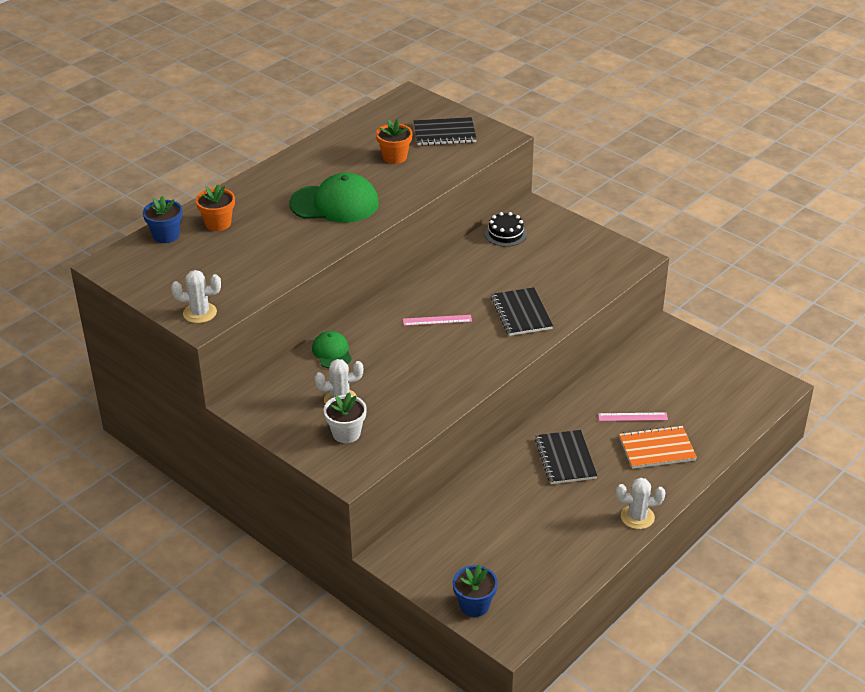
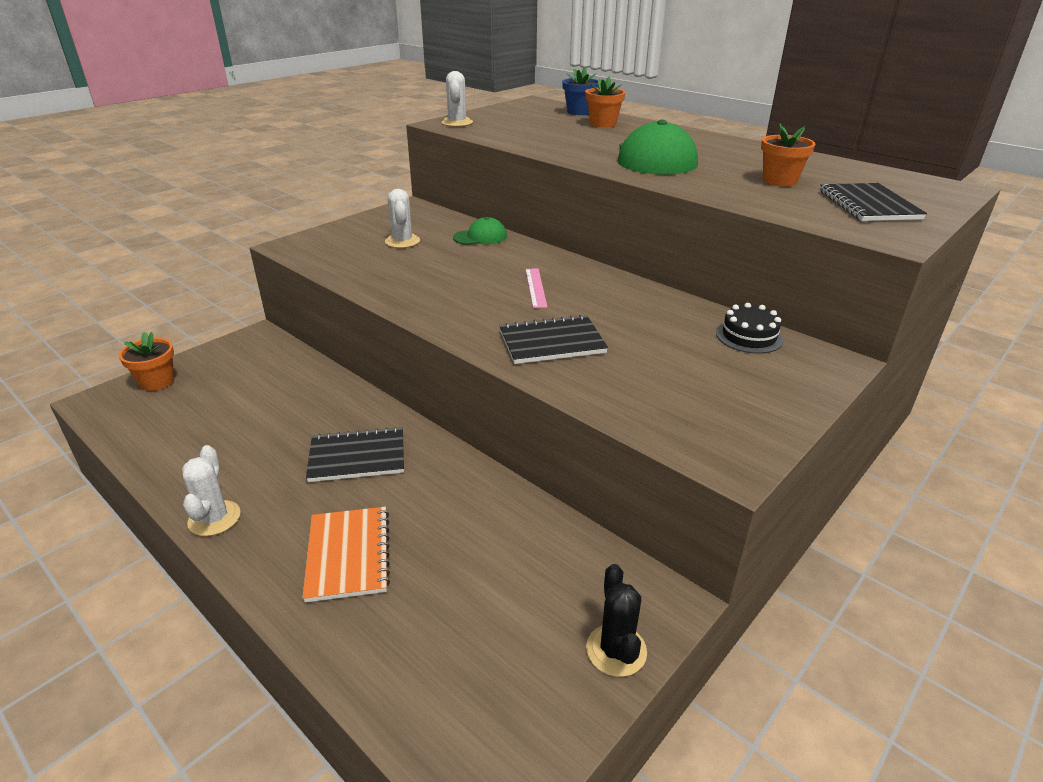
camera: 90 degrees right, 5 degrees down
(346, 433) = (349, 244): white flower pot -> none
(474, 605) = (157, 382): blue flower pot -> orange flower pot
(632, 417) = (430, 532): pink ruler -> none
(699, 348) = (616, 650): none -> black cactus

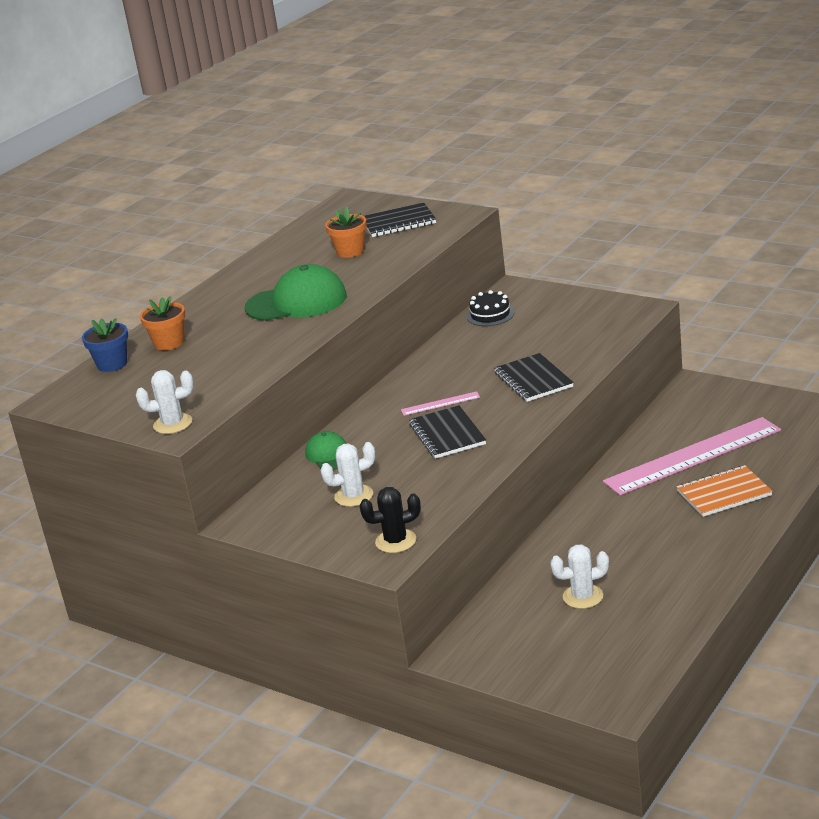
camera: 95 degrees left, 5 degrees down
(157, 382) = (568, 683): orange flower pot -> none
(214, 518) = (726, 561): white cactus -> white cactus (583, 596)
(357, 457) = (623, 522): black notebook -> black notebook (447, 434)
(458, 548) = (692, 456): none -> pink ruler
(616, 650) = (736, 394): black cactus -> black cactus (396, 541)

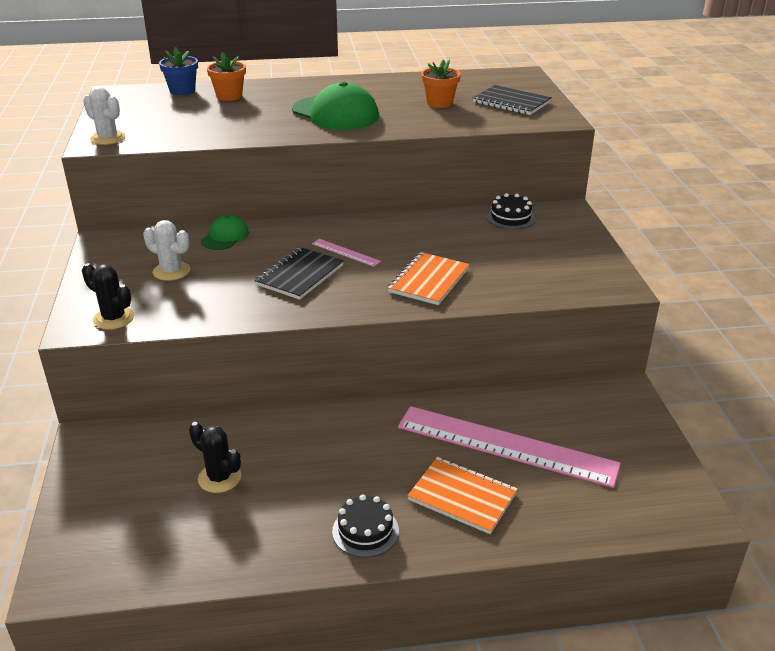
camera: 45 degrees right, 5 degrees up
(533, 380) = (429, 280): black notebook -> orange notebook
(583, 596) = (219, 478): white cactus -> black cactus
(713, 546) = (365, 531): none -> black cake

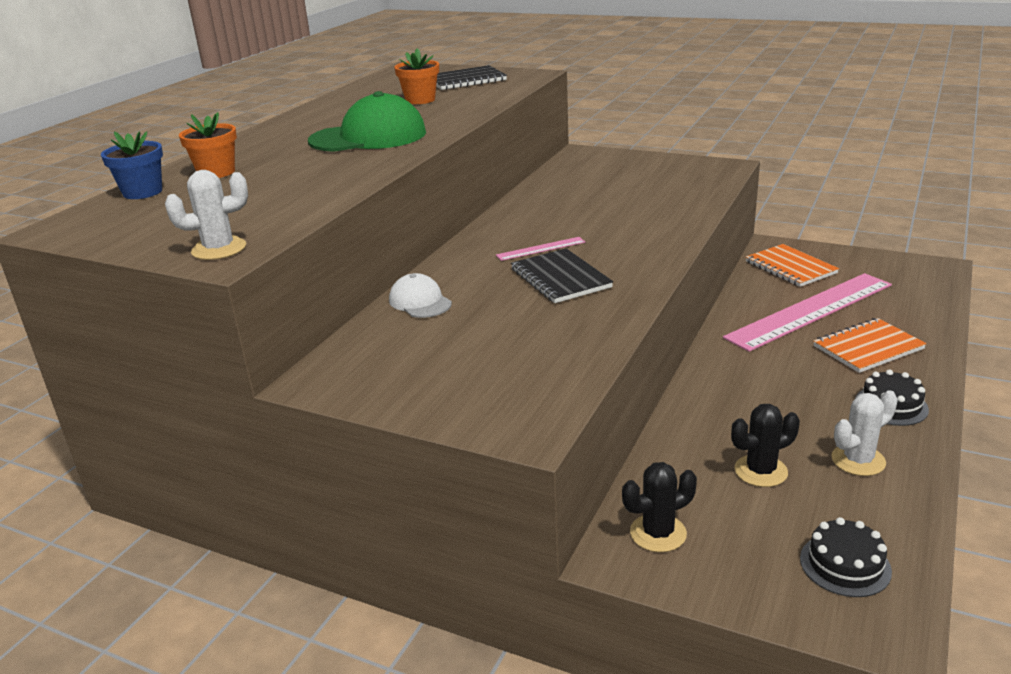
camera: 55 degrees left, 5 degrees down
(114, 318) = (534, 402): black cactus -> black cactus (658, 533)
(171, 271) = (461, 347): white cactus -> white cactus (858, 460)
(225, 237) = (420, 302): green cap -> white cap
(429, 280) = (640, 225): orange notebook -> orange notebook (790, 267)
(510, 218) = (566, 173): black cake -> black cake (845, 565)

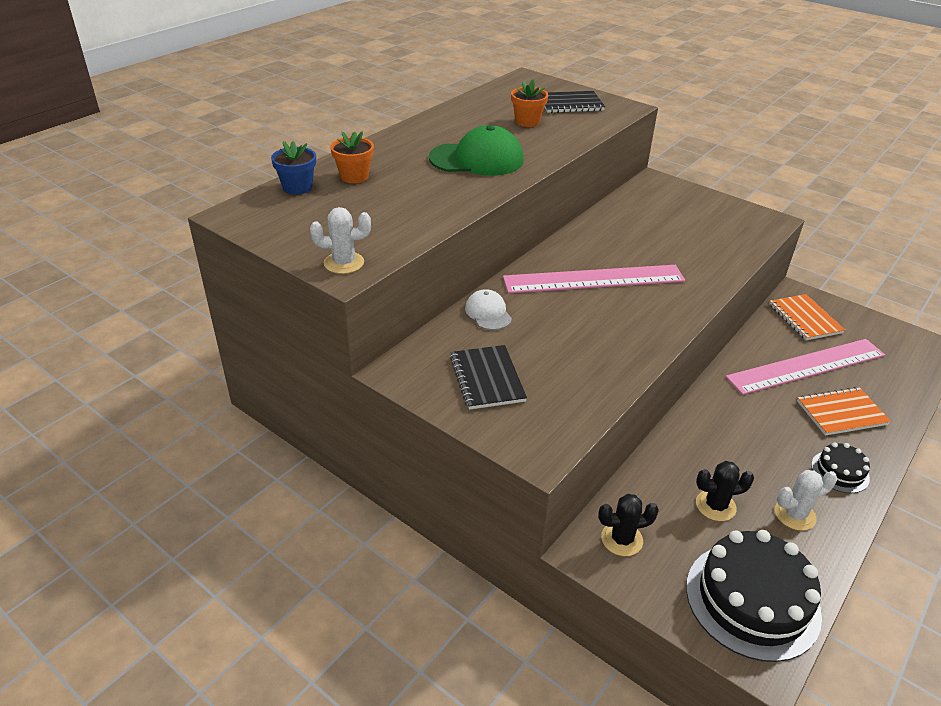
camera: 10 degrees right, 10 degrees up
(540, 249) = (593, 279): pink ruler -> pink ruler, size x2.45
(560, 278) = (601, 313): black notebook -> black notebook (487, 379)
(845, 565) = (752, 600): black cake -> black cake, size x2.02

